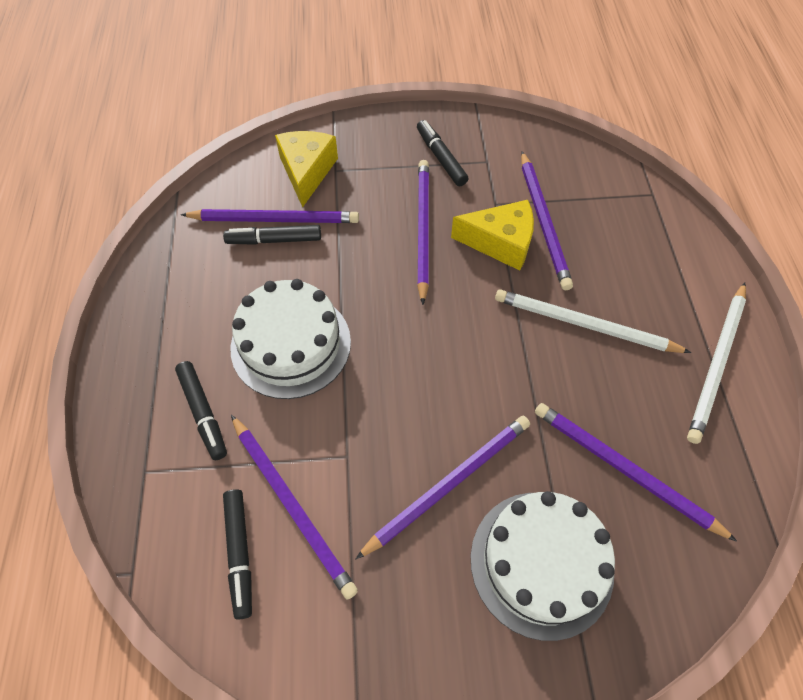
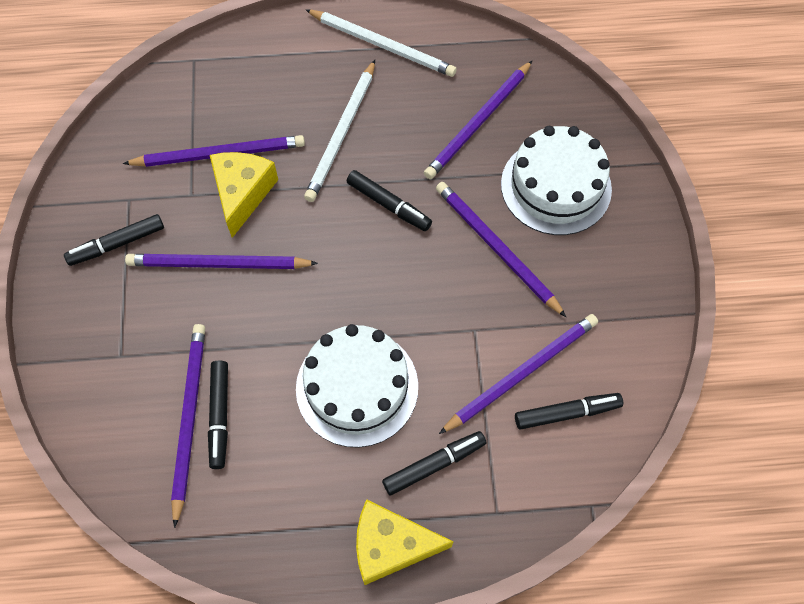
camera: 90 degrees left, 5 degrees up
(307, 172) = (118, 388): yellow cheese -> yellow cheese (391, 545)
(498, 371) = (388, 205): none -> black marker

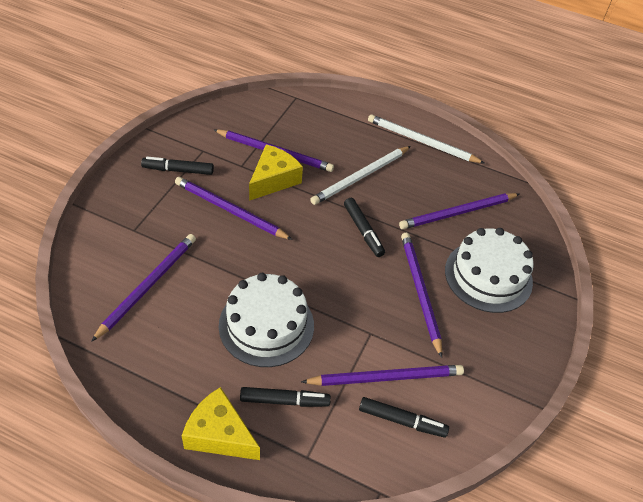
camera: 25 degrees right, 15 degrees down
(219, 416) = (167, 295): black marker -> none
(382, 45) = (422, 141): white pencil -> white pencil turned 150 degrees clockwise

